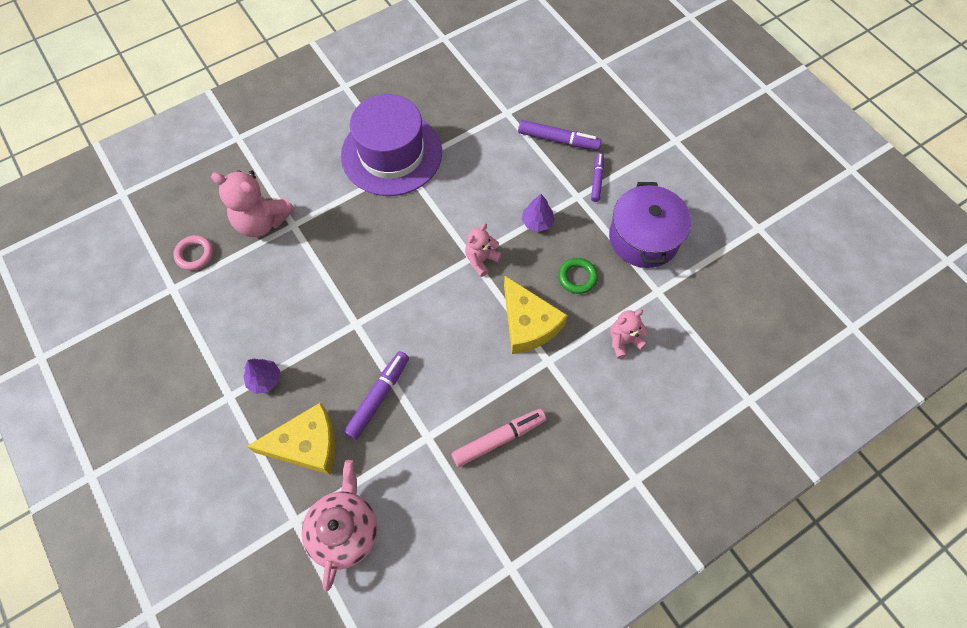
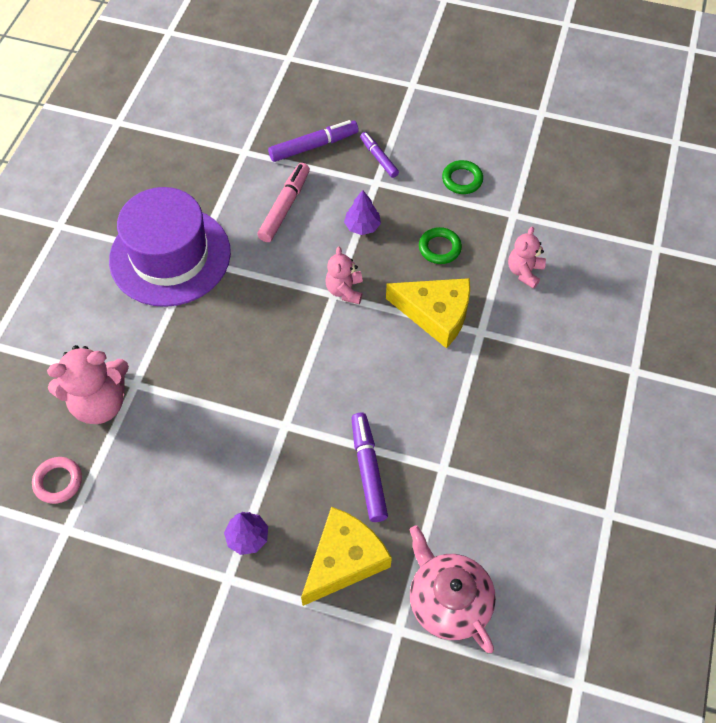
camera: 40 degrees left, 5 degrees down
(499, 439) = (503, 423): pink marker -> pink marker (285, 207)
(643, 238) = (462, 180): purple pot -> green ring

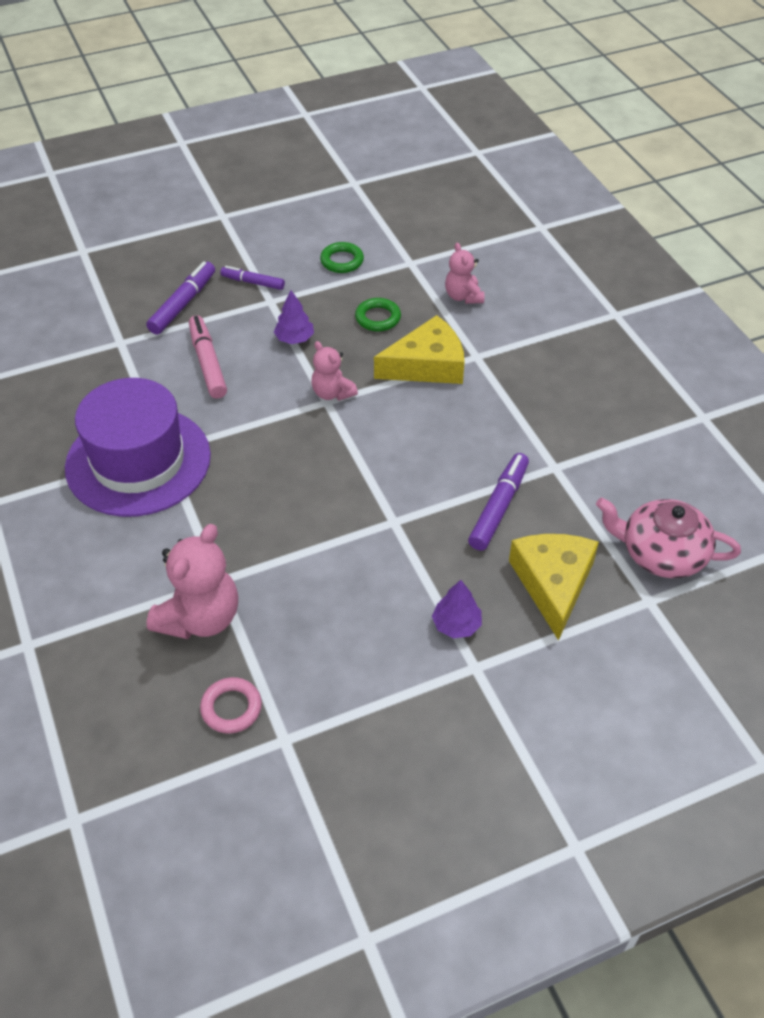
camera: 40 degrees left, 10 degrees down
(368, 470) = (499, 507): purple marker -> purple marker turned 75 degrees clockwise

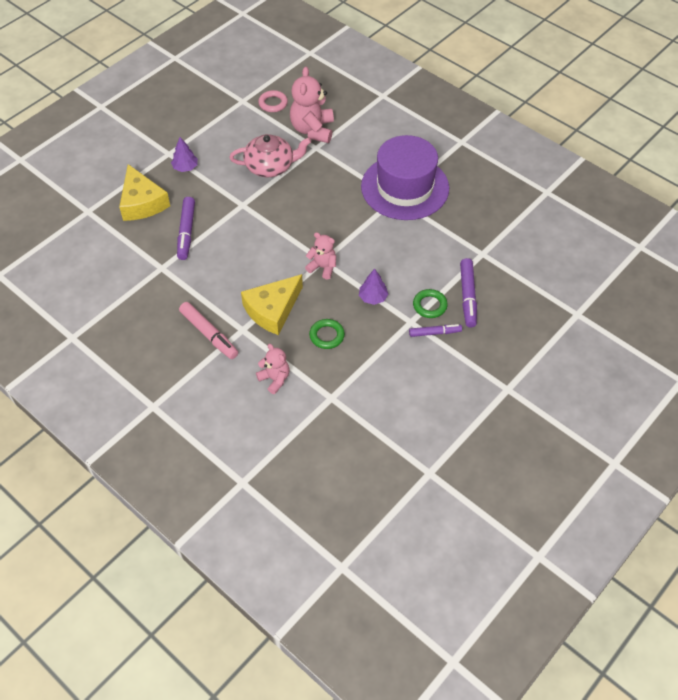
camera: 155 degrees right, 5 degrees up
(208, 363) = (415, 259): pink marker -> pink marker (209, 334)
(342, 261) = (384, 378): green ring -> green ring (429, 305)
(661, 553) = (85, 238): pink teapot -> pink teapot (270, 166)

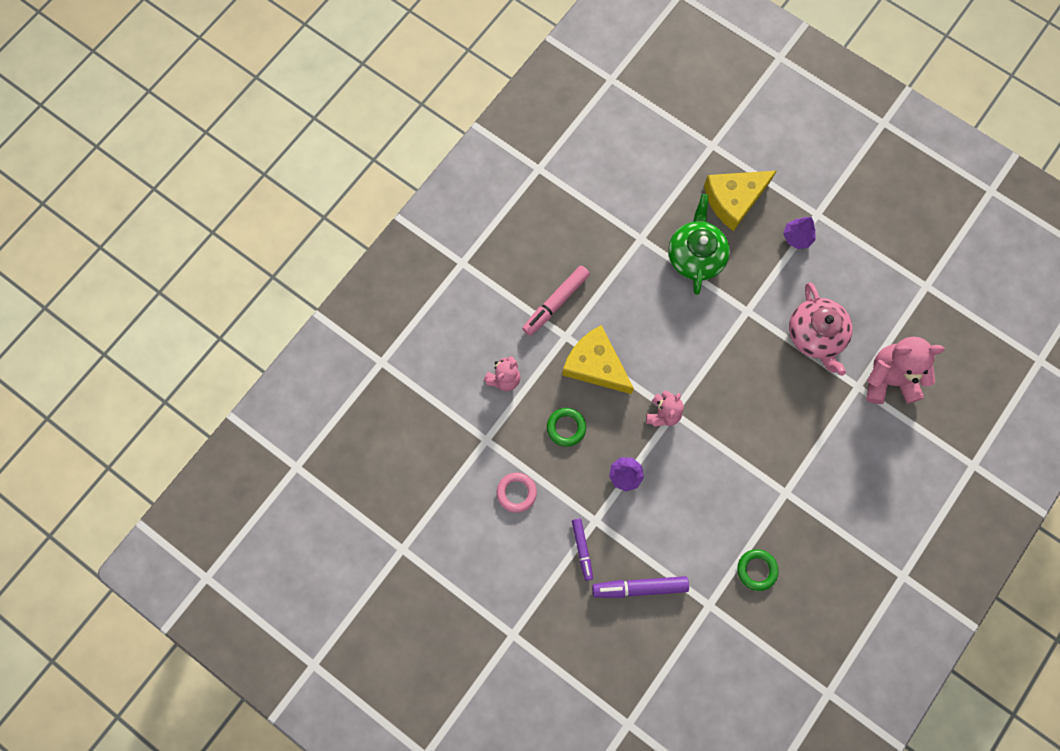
camera: 85 degrees right, 20 degrees up
(186, 232) = (695, 255): purple marker -> green teapot
(273, 103) = (929, 324): pink ring -> pink ring (516, 493)
(405, 187) = (806, 504): purple hat -> none
(429, 305) = (621, 542): green ring -> green ring (756, 570)

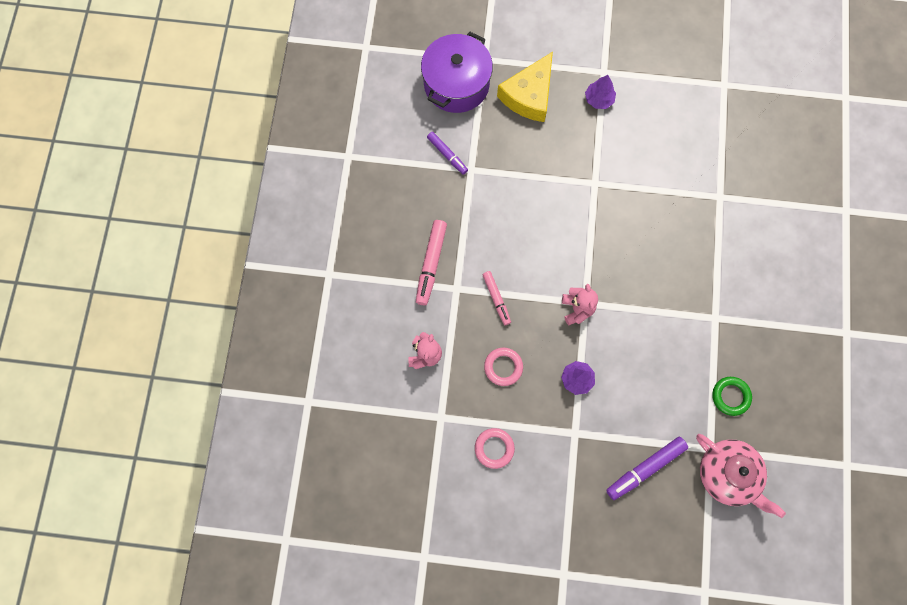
camera: 30 degrees left, 0 degrees up
(566, 427) = (503, 367): green ring -> pink ring
(582, 549) = (578, 464): purple marker -> purple marker (447, 155)
(595, 365) = (496, 299): yellow cheese -> pink marker
(673, 155) = (456, 84): none -> purple pot
(695, 255) = (525, 159): green teapot -> none
(815, 335) = (661, 173): pink teapot -> pink teapot (728, 474)
(889, 379) = (740, 177): pink teddy bear -> none

